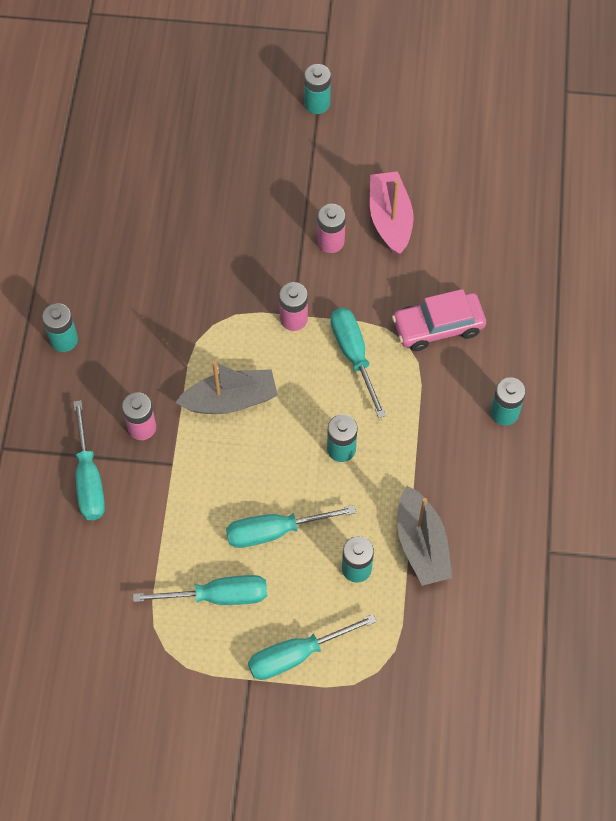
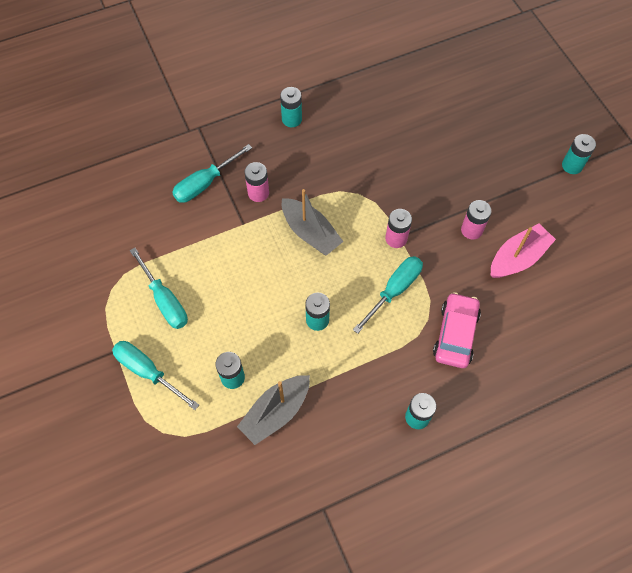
camera: 60 degrees right, 0 degrees up
(274, 531) = (230, 310): turquoise screwdriver -> none
(438, 327) = (455, 334): pink car -> pink car turned 60 degrees clockwise

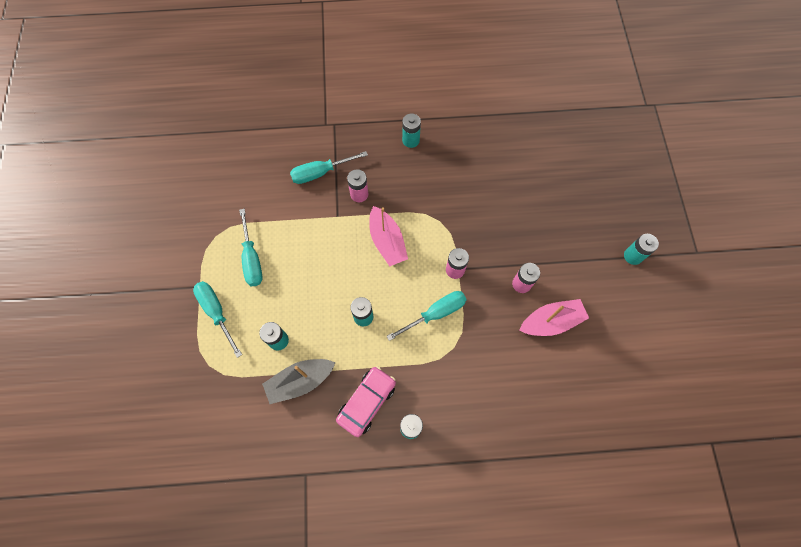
camera: 20 degrees right, 5 degrees up
(310, 233) = (387, 241): grey boat -> pink boat
(455, 334) = (471, 369): pink car -> pink car (367, 402)

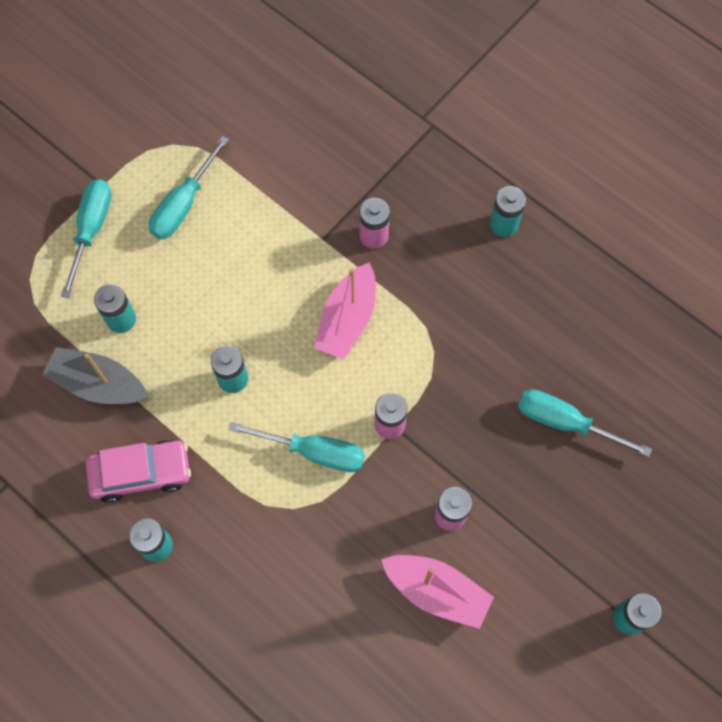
camera: 45 degrees right, 0 degrees up
(320, 173) = (356, 171): turquoise screwdriver -> turquoise screwdriver (565, 422)

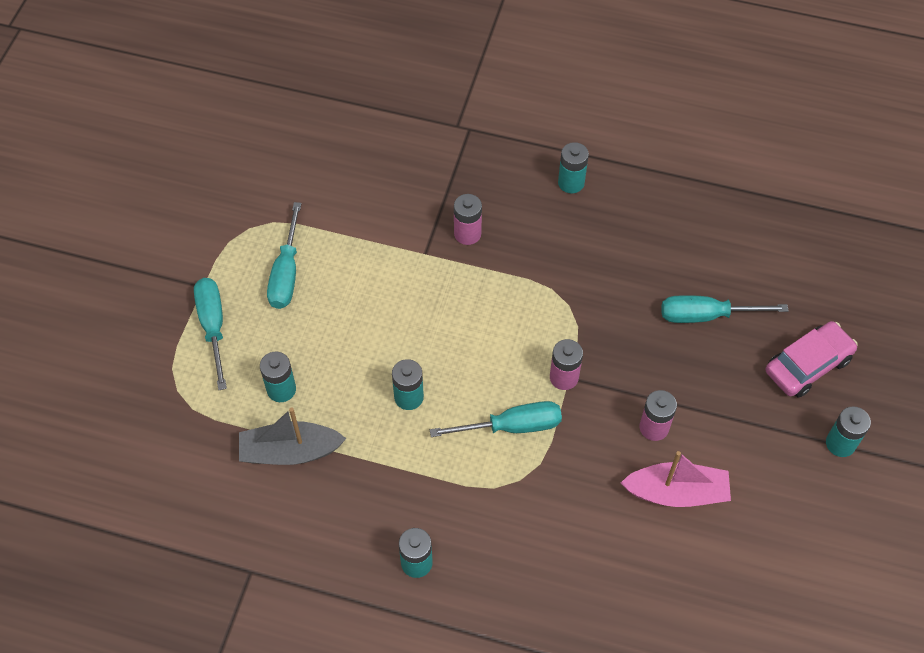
camera: 25 degrees left, 10 degrees down
(141, 473) = (369, 509): pink car -> pink car (807, 365)
(347, 319) = (482, 309): pink boat -> none

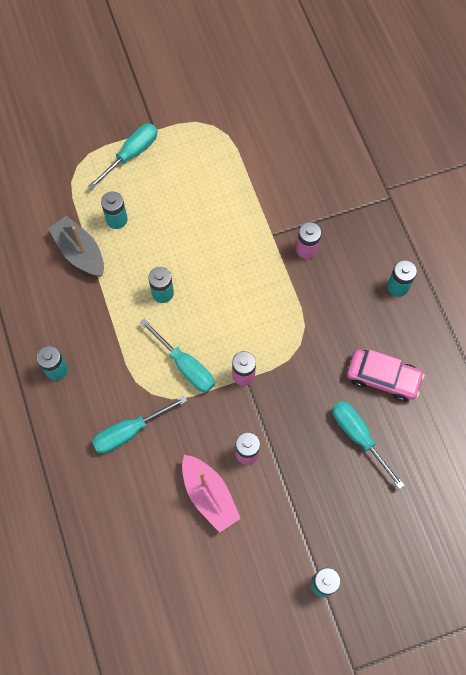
camera: 55 degrees right, 10 degrees up
(286, 273) = (197, 167): turquoise screwdriver -> turquoise screwdriver (129, 431)
(807, 365) = (370, 527): pink car -> pink car (383, 377)

